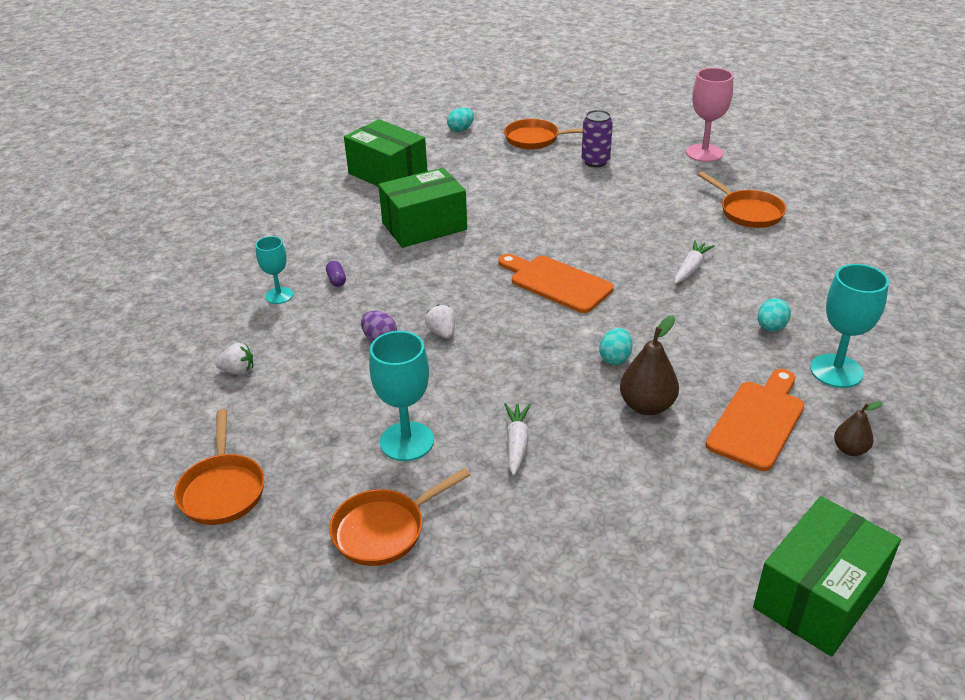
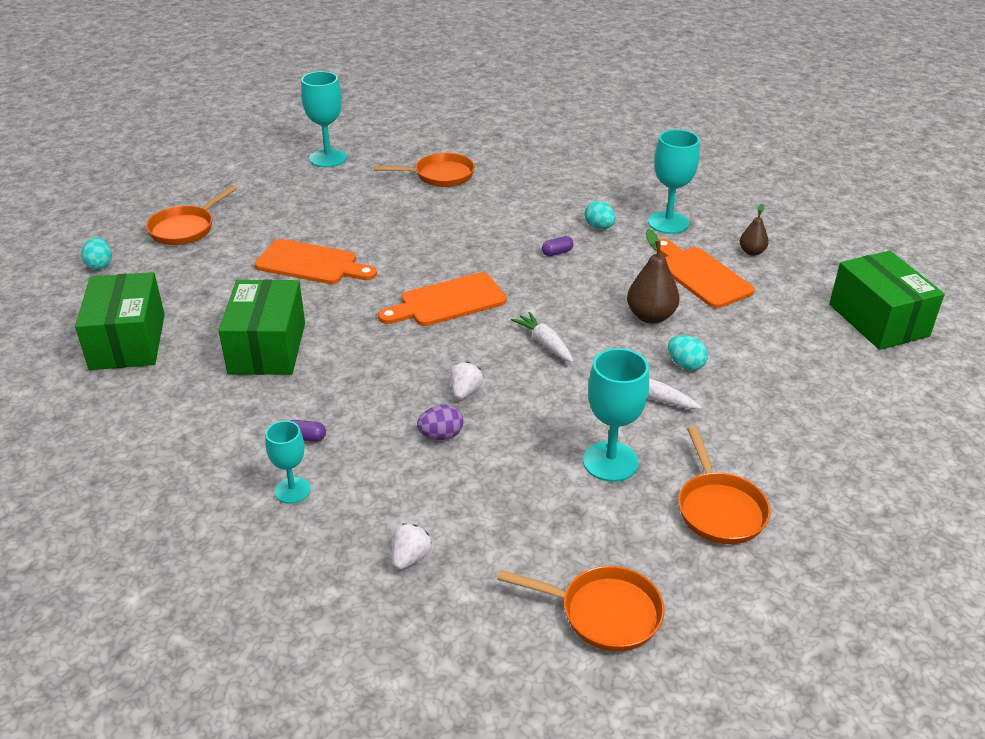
camera: 65 degrees left, 0 degrees up
(387, 174) = (128, 341): green box -> green box turned 75 degrees counterclockwise
(442, 332) = (465, 392): white strawberry -> white strawberry turned 105 degrees clockwise
(545, 203) = (311, 264): none -> orange cutting board
(595, 162) = (272, 212): purple can -> none
(615, 358) = (580, 310): turquoise egg -> turquoise egg (685, 365)
(691, 268) = (492, 230): white carrot -> white carrot (544, 343)
(695, 316) = (557, 252): none -> purple capsule
(704, 153) = (328, 158): pink goblet -> turquoise goblet

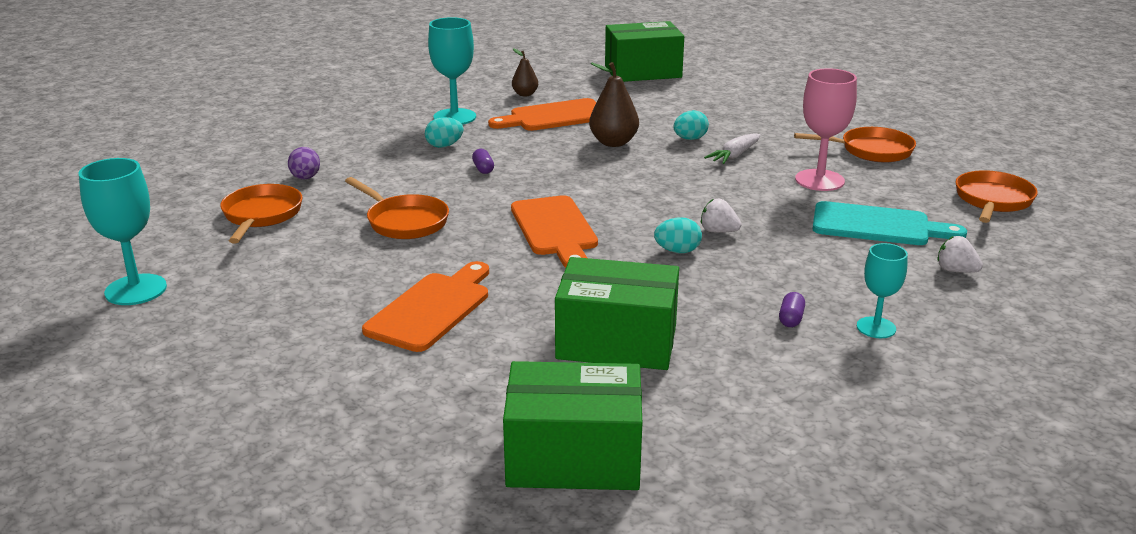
camera: 80 degrees left, 10 degrees down
(100, 265) = (334, 503): turquoise egg -> turquoise egg (677, 251)
(185, 228) = (265, 416): orange pan -> orange pan (404, 221)
(441, 435) = (786, 247): purple egg -> purple egg (305, 178)
(505, 503) = (877, 225): none -> turquoise cutting board
(544, 343) = (645, 189): white carrot -> none
(610, 461) = (819, 180): turquoise goblet -> pink goblet

